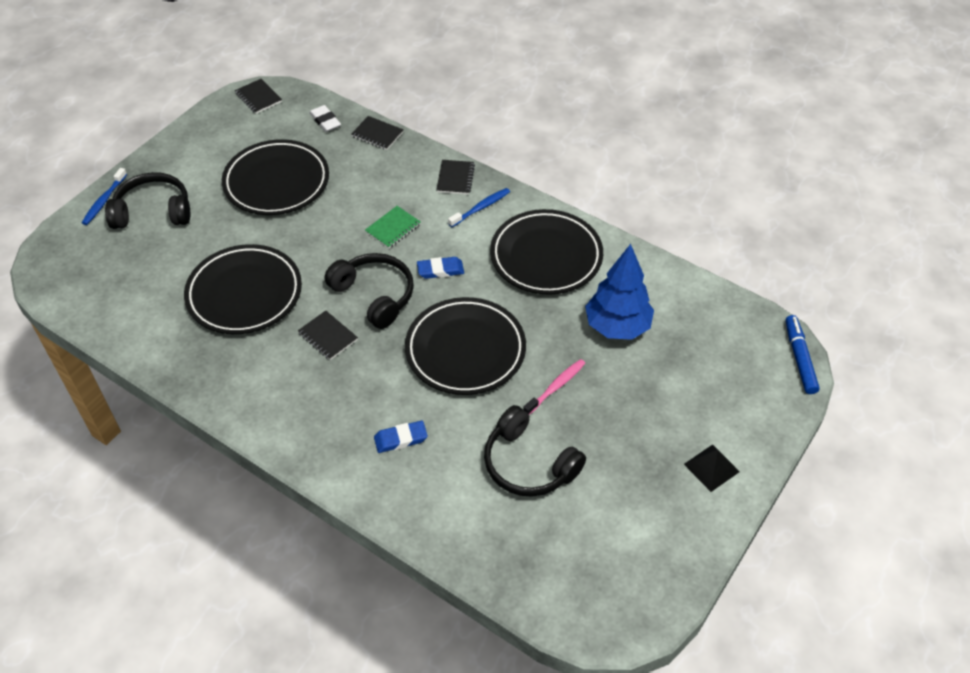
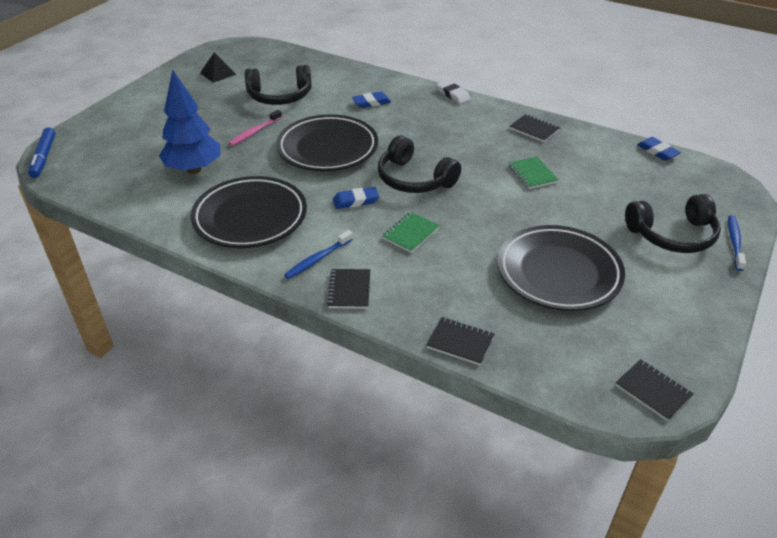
camera: 175 degrees right, 10 degrees down
(85, 318) = (657, 151): none -> blue eraser
(244, 294) = (532, 174): black plate -> green notebook
(325, 121) = (538, 358): white eraser -> white eraser (453, 94)
(328, 336) = (445, 151): black notebook -> black notebook (534, 129)
(528, 464) = (280, 96): black headphones -> black headphones turned 135 degrees clockwise
(711, 468) = (150, 100): black pyramid -> black pyramid (218, 73)

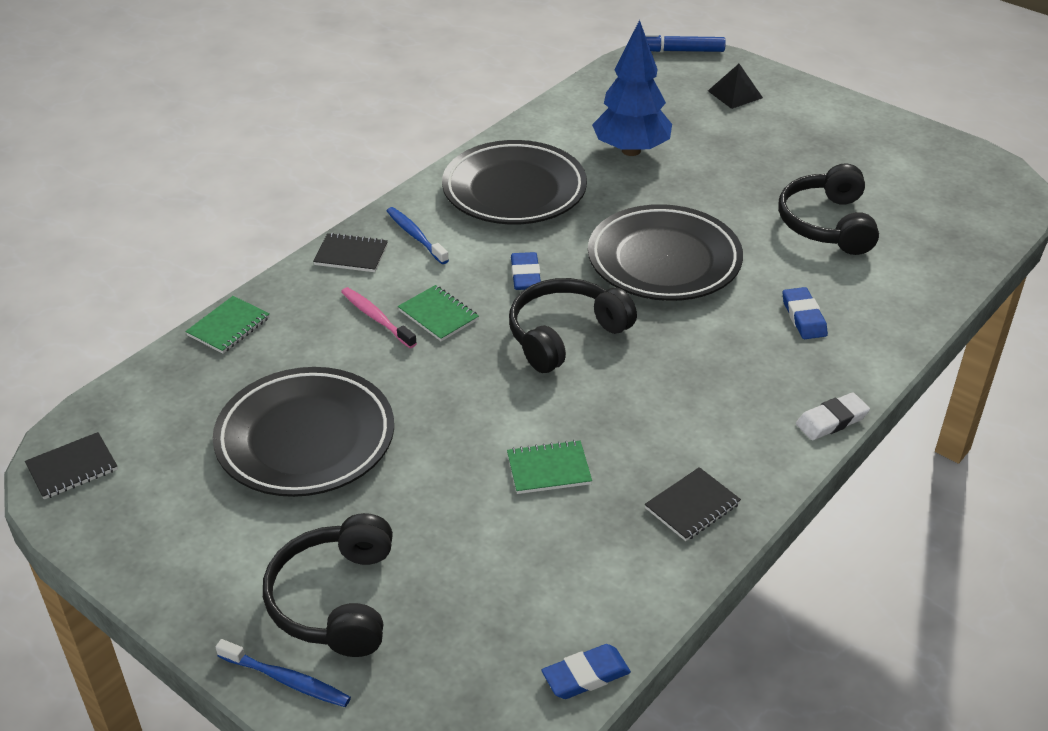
camera: 100 degrees right, 0 degrees up
(218, 73) = (903, 168): black pyramid -> black pyramid (735, 94)
(254, 132) = (719, 198): pink toothbrush -> pink toothbrush (376, 318)
(460, 342) = (228, 327): black notebook -> green notebook

